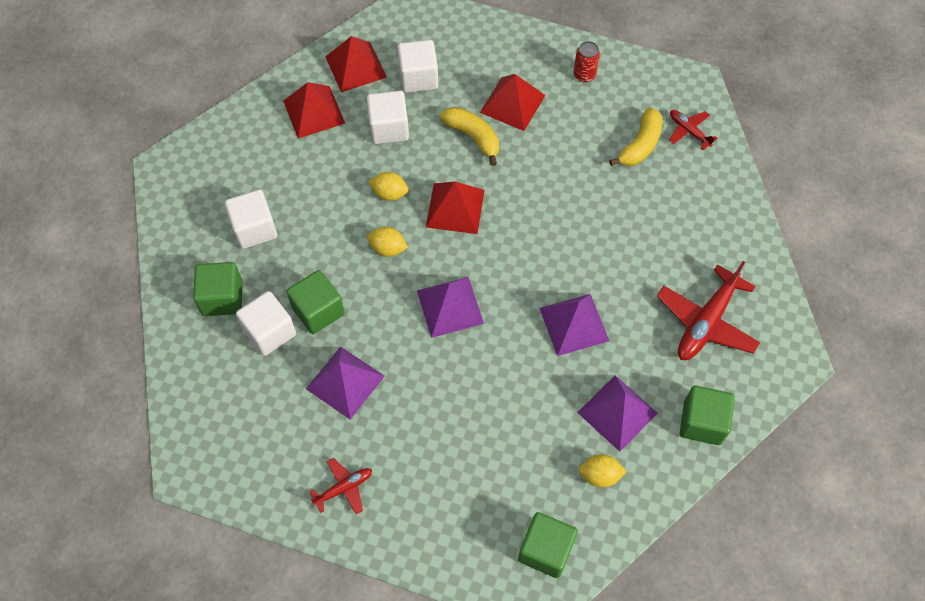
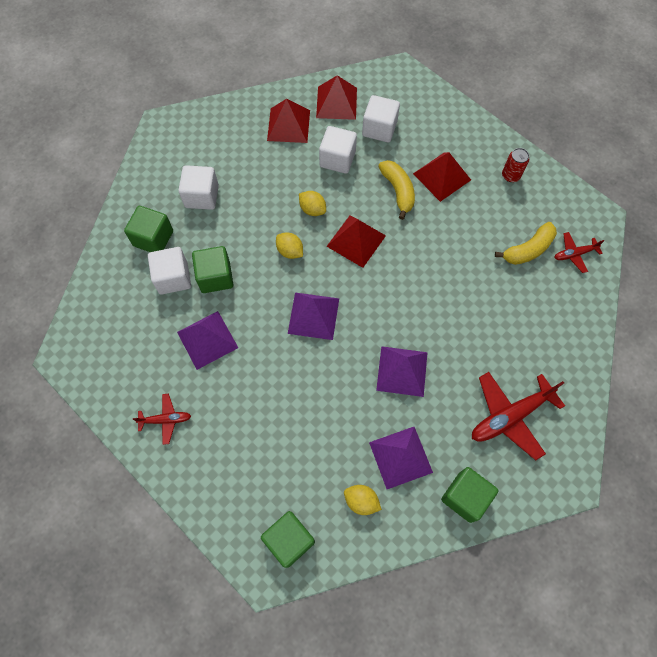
camera: 25 degrees right, 5 degrees up
(689, 131) = (574, 254): red plane -> red plane turned 90 degrees counterclockwise

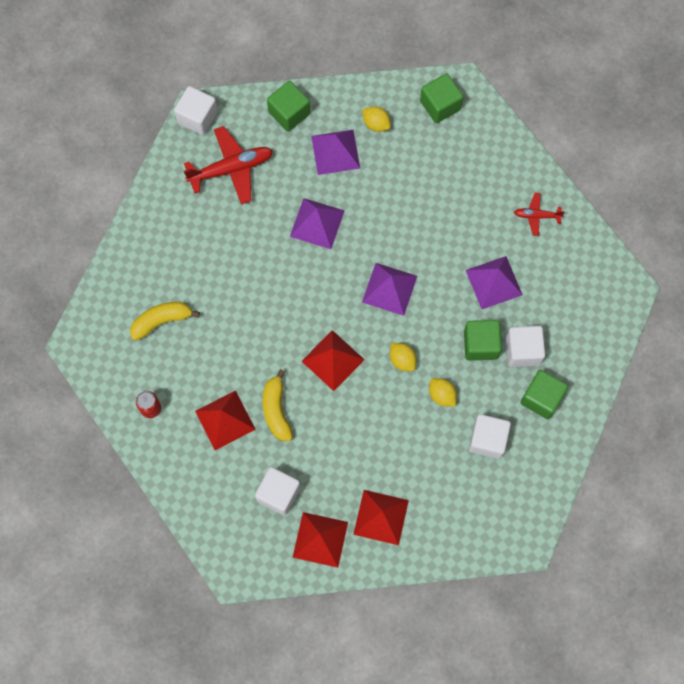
camera: 170 degrees left, 5 degrees up
(312, 209) = (371, 404): yellow lemon -> yellow lemon (442, 395)
(337, 159) = (333, 461): white cube -> white cube (197, 117)
(574, 254) = (117, 308): red plane -> none

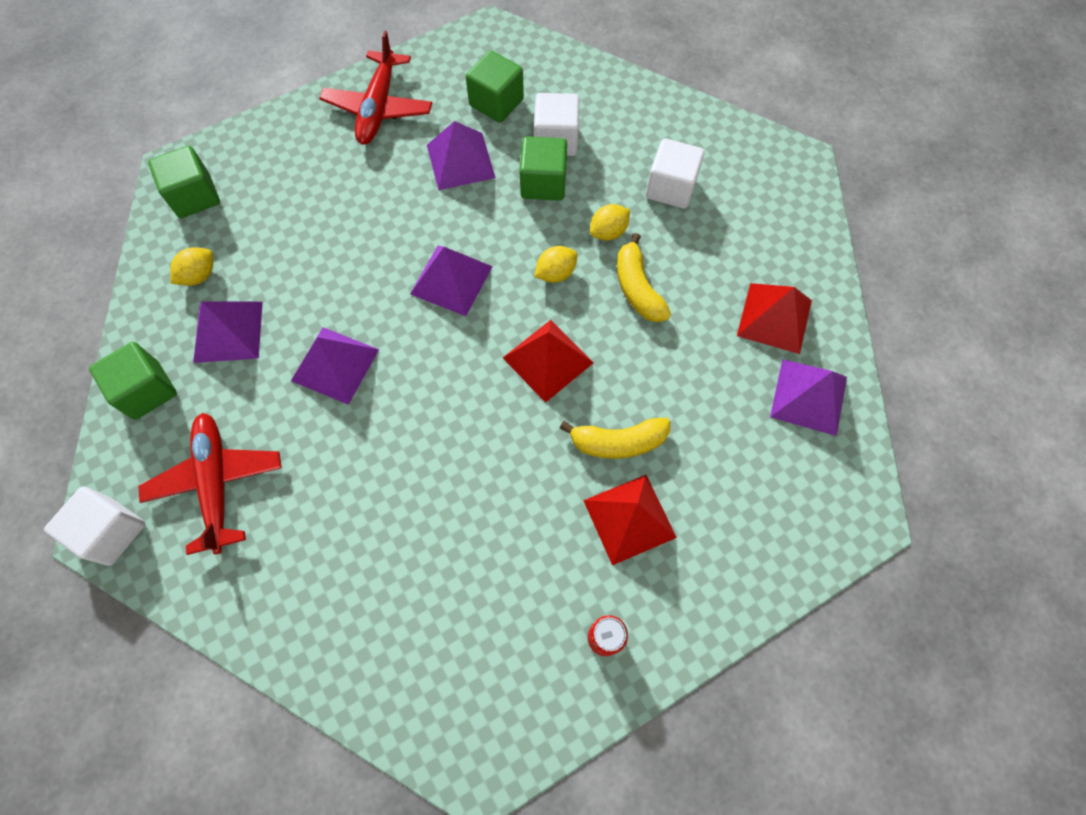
camera: 85 degrees left, 5 degrees down
(161, 321) = (457, 611): yellow banana -> yellow banana (637, 288)
(278, 494) = (744, 448): white cube -> none
(320, 539) = (808, 396): red pyramid -> purple pyramid
(536, 216) = (378, 108): red plane -> red plane, size x1.88
(541, 398) = (619, 127): green cube -> green cube (496, 102)

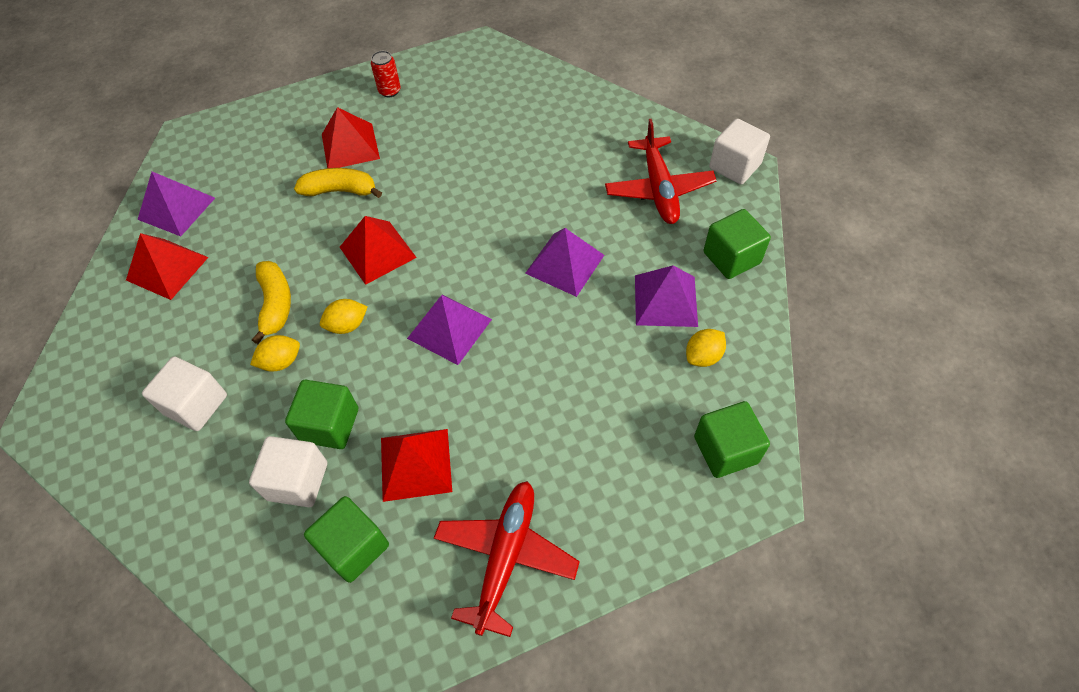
camera: 170 degrees left, 10 degrees down
(460, 161) = (416, 464): purple pyramid -> red pyramid

